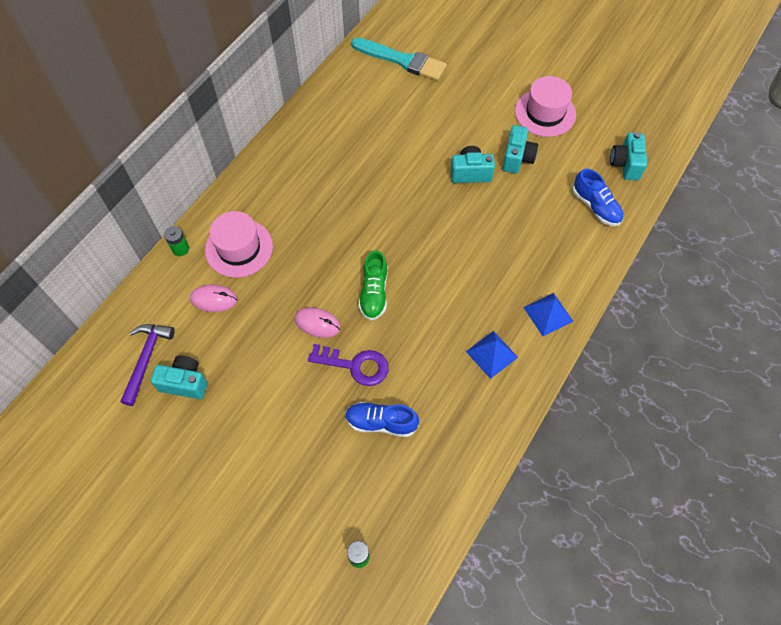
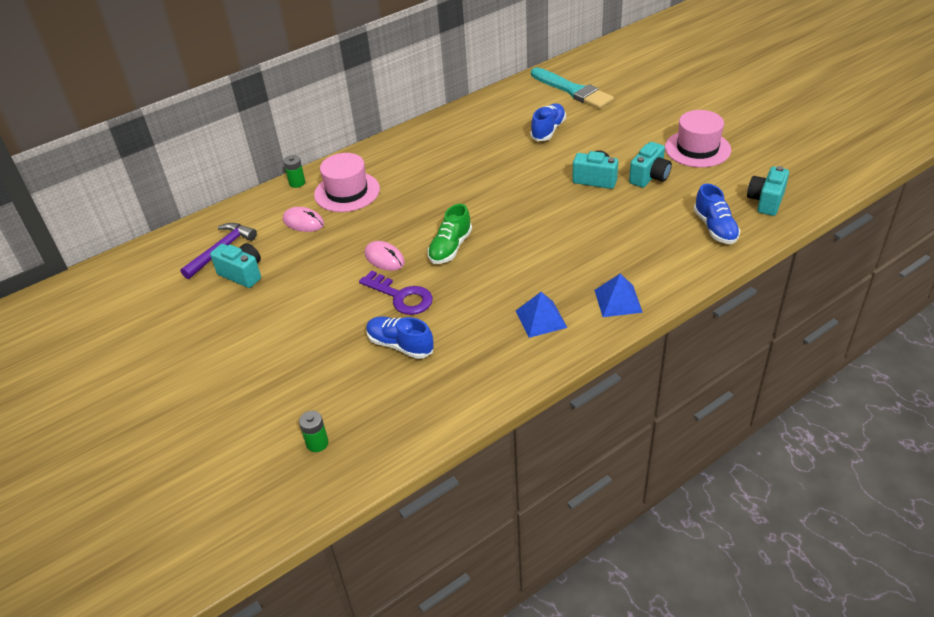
camera: 25 degrees right, 20 degrees down
(400, 119) = (548, 130): none -> blue shoe

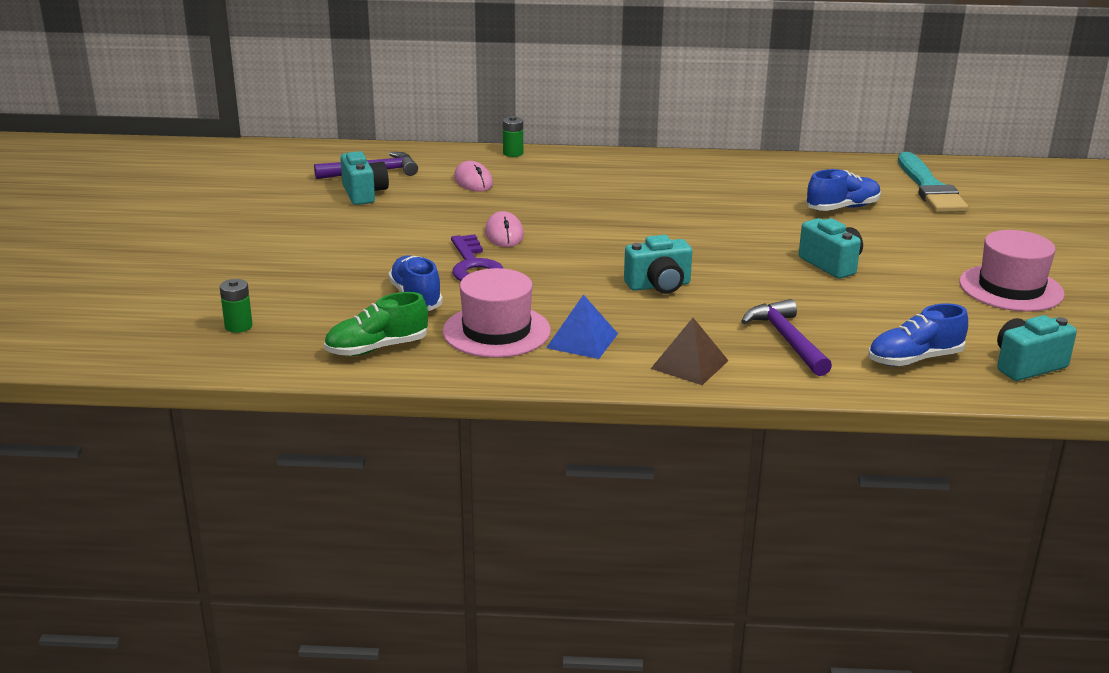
camera: 35 degrees right, 15 degrees down
(347, 192) = (548, 176): pink hat -> pink hat (496, 331)
(450, 248) = (580, 252): green shoe -> green shoe (377, 348)
(618, 301) = (689, 364): blue pyramid -> brown pyramid
(642, 251) = (787, 340): none -> purple hammer
(649, 177) = (903, 287): turquoise camera -> turquoise camera (659, 286)
(715, 228) = (914, 359): blue shoe -> blue shoe turned 45 degrees clockwise

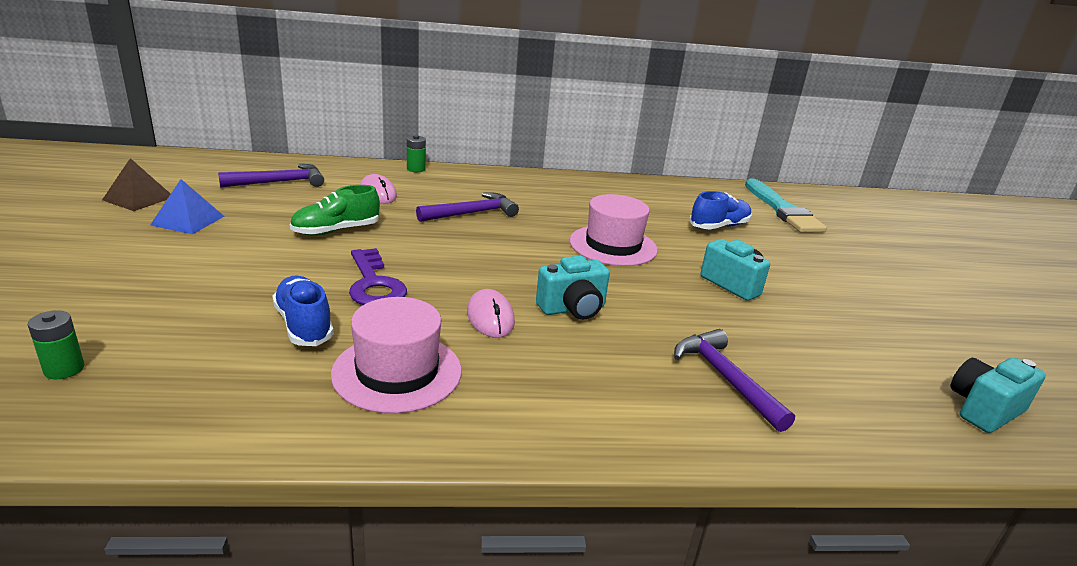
camera: 10 degrees left, 0 degrees up
(364, 194) = (266, 203): turquoise camera -> none
(377, 348) = (242, 401): green shoe -> green shoe (336, 231)
(504, 234) = (407, 248): pink mouse -> pink mouse (490, 317)
(571, 199) = (472, 213): none -> purple hammer
(582, 340) = (500, 384): blue pyramid -> blue pyramid (188, 220)
(689, 364) = (630, 417): brown pyramid -> brown pyramid (138, 198)
(914, 359) = (868, 403): blue shoe -> none
(1011, 288) = (908, 311): pink hat -> pink hat (613, 245)

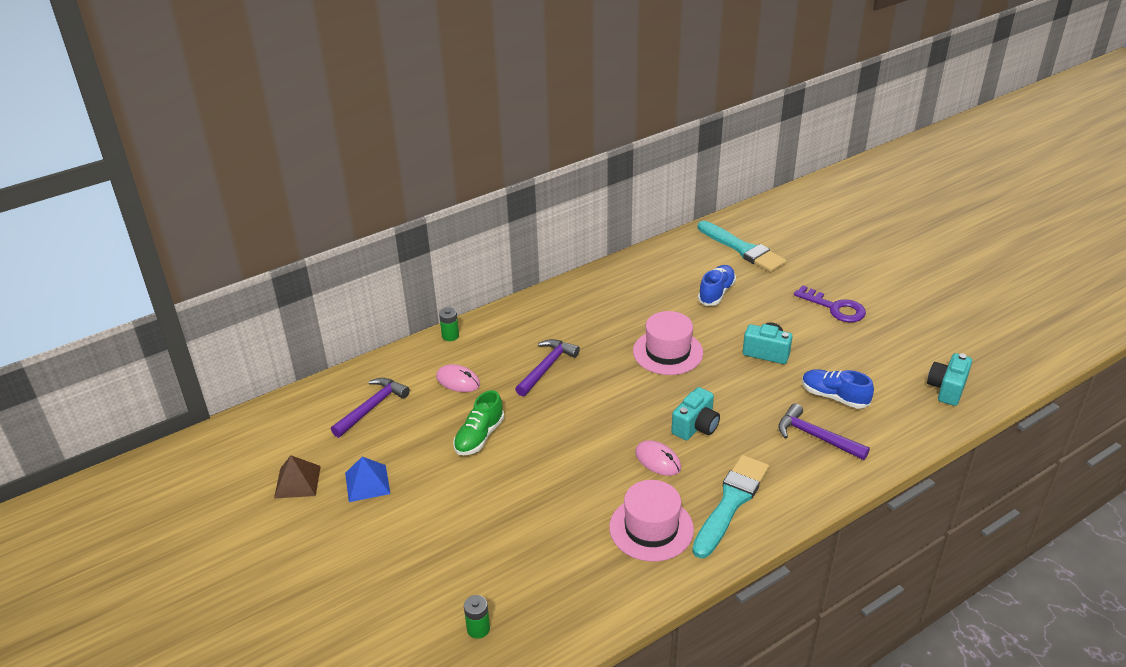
camera: 25 degrees left, 10 degrees up
(304, 325) = (563, 526): blue shoe -> blue shoe (834, 397)
(374, 284) = (563, 471): purple key -> purple key (835, 308)
(531, 393) = (731, 502): none -> turquoise brush

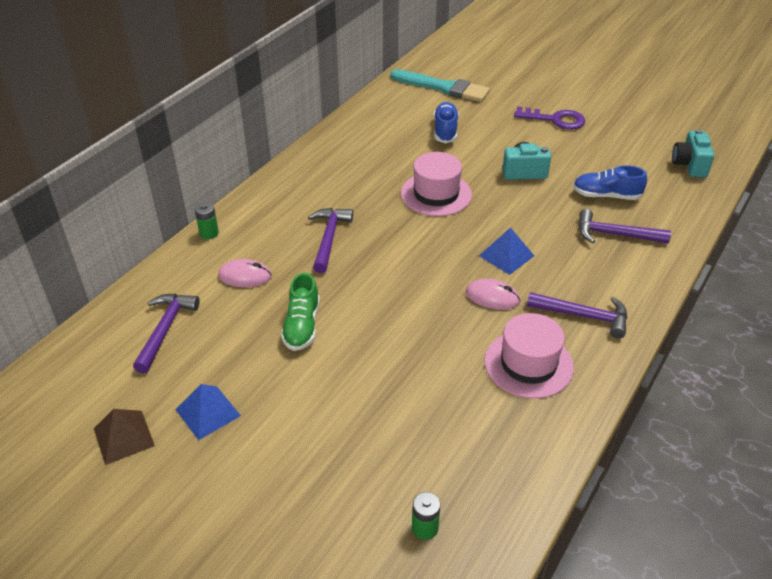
camera: 25 degrees left, 5 degrees up
(696, 427) = (506, 255): turquoise camera -> blue pyramid
(731, 502) = (583, 316): turquoise brush -> purple hammer

